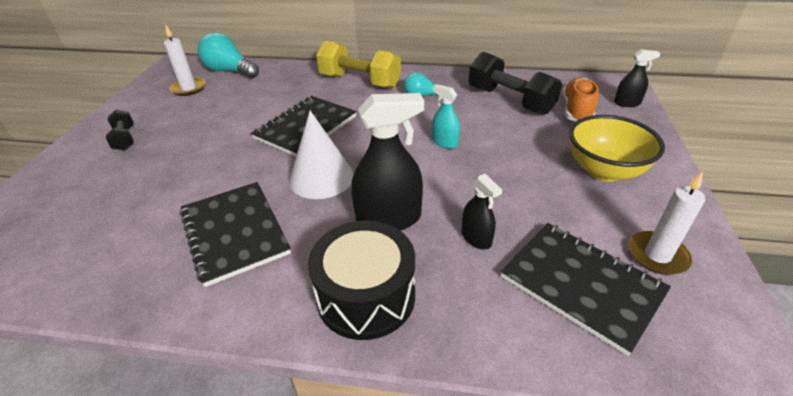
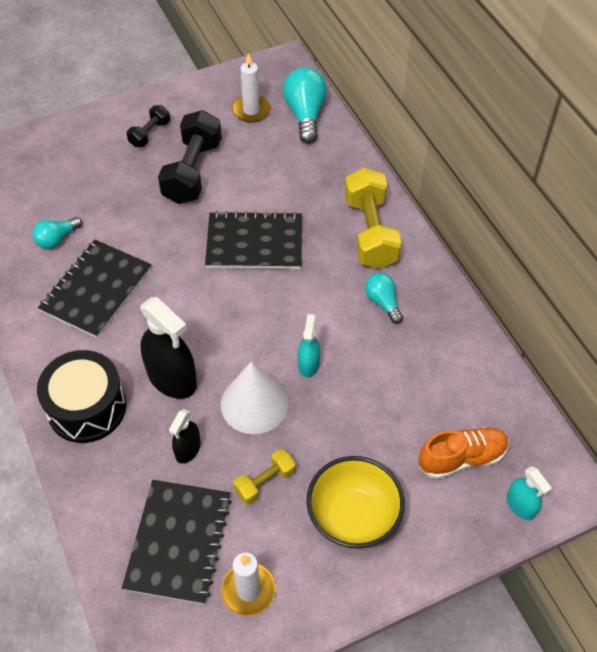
camera: 55 degrees right, 15 degrees up
(138, 238) = (57, 239): none -> turquoise light bulb
(321, 177) = (192, 301): white cone -> white cone (254, 403)
(509, 100) = (435, 386): black dumbbell -> black dumbbell (192, 171)
(543, 203) = (265, 482): none -> yellow dumbbell
(627, 103) = (520, 505): black spray bottle -> turquoise spray bottle

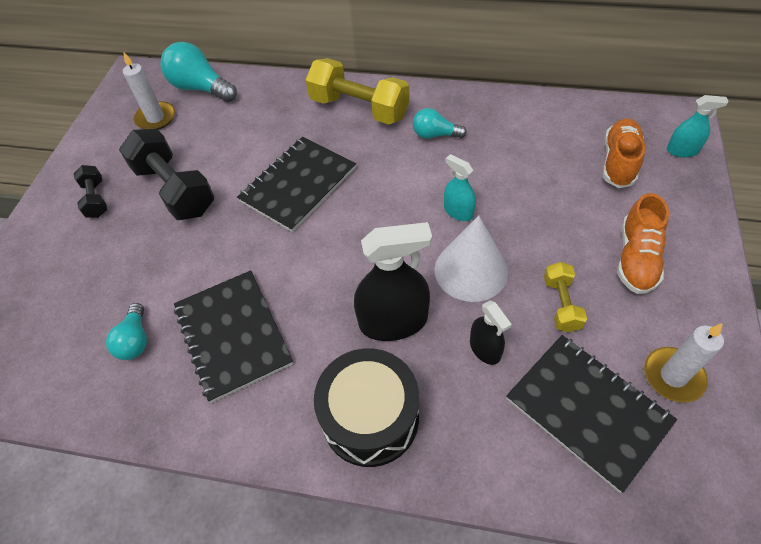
camera: 50 degrees left, 0 degrees up
(353, 518) = (636, 258): yellow bowl -> orange shoe

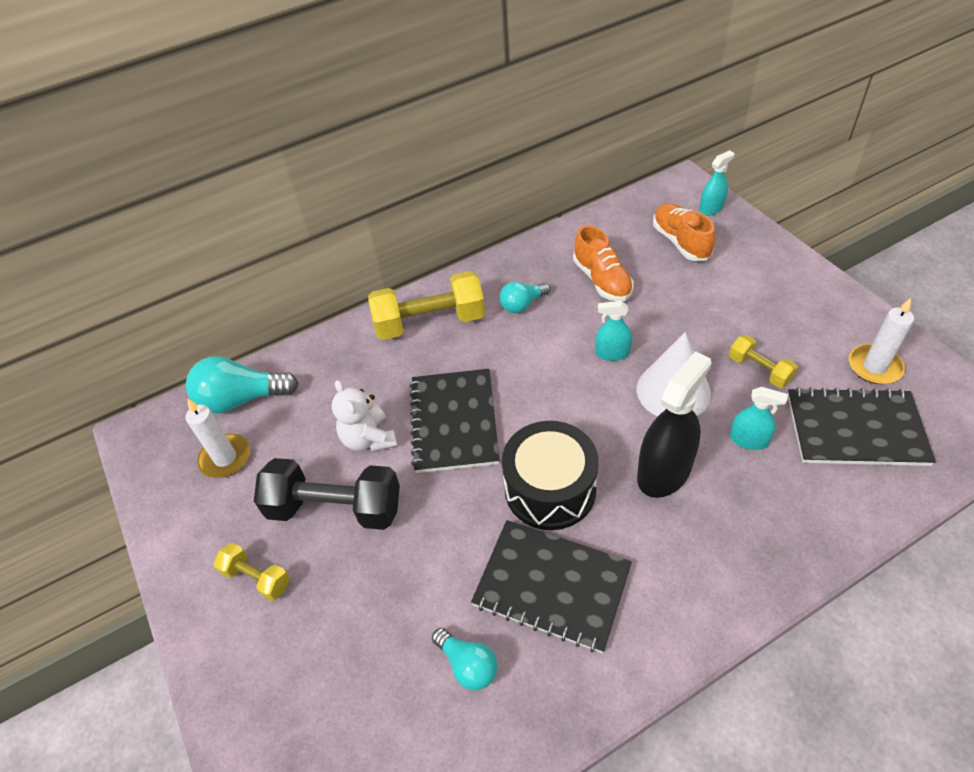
camera: 40 degrees left, 5 degrees down
(96, 199) = (256, 578): black dumbbell -> yellow dumbbell
(238, 160) = (369, 439): none -> white teddy bear
(370, 417) = (732, 554): black drum -> black drum (550, 489)
(485, 349) = (748, 440): black spray bottle -> turquoise spray bottle
(636, 258) = (768, 303): orange shoe -> orange shoe (602, 280)

